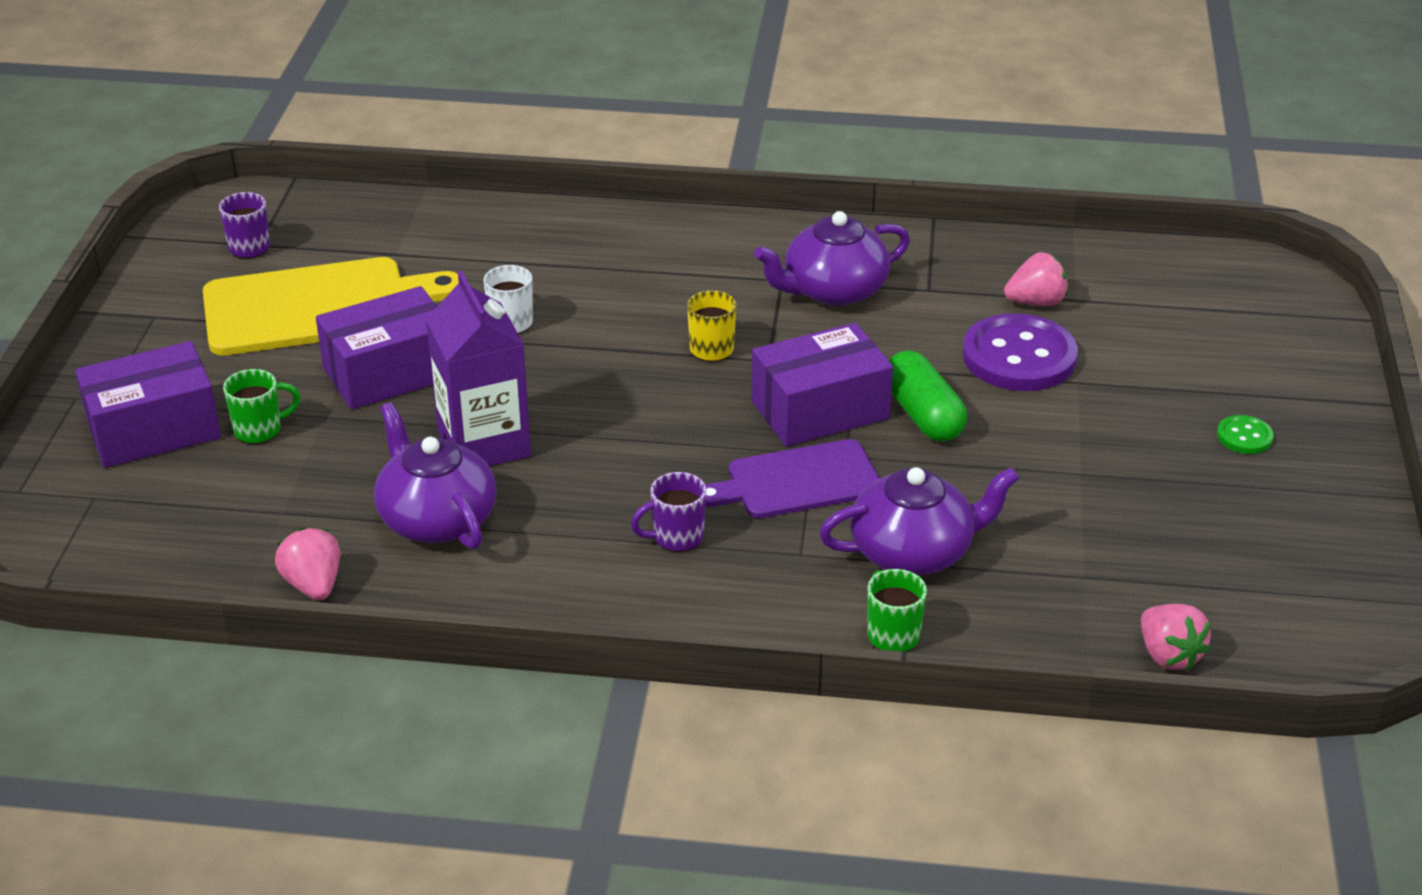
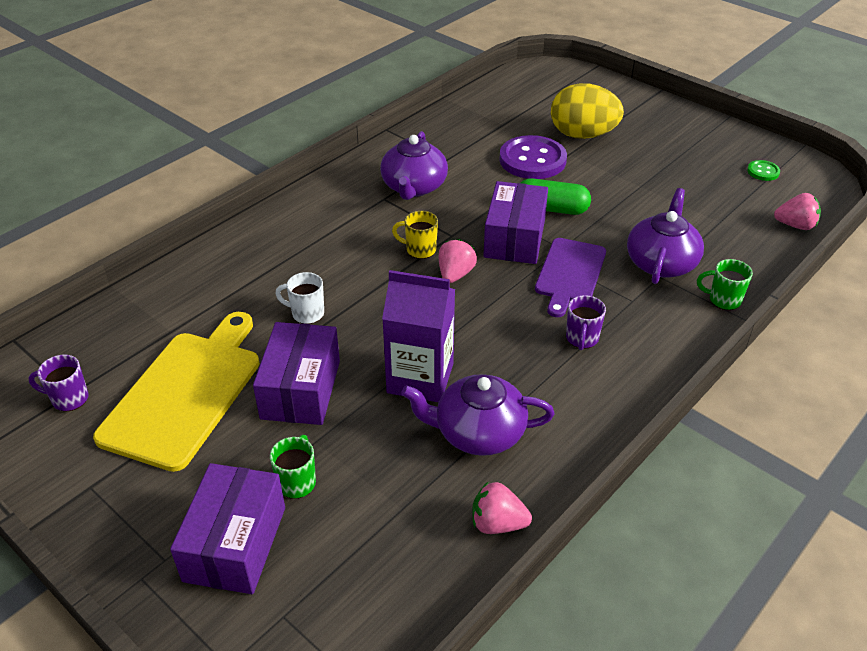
camera: 55 degrees left, 5 degrees up
(1036, 302) = (493, 135): pink strawberry -> pink strawberry (455, 274)
(1144, 376) = (582, 135): none -> yellow egg
(1244, 436) = (653, 132): green button -> green button (763, 171)

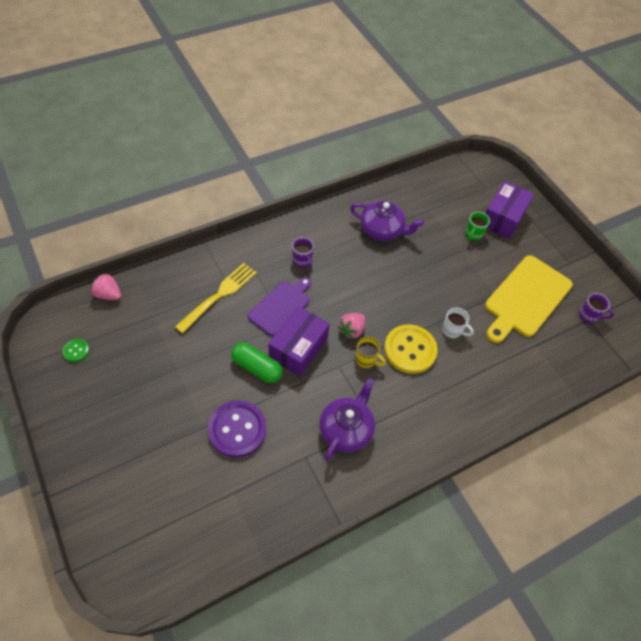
camera: 165 degrees left, 15 degrees up
(300, 389) = (464, 281): purple box -> none
(364, 275) = (410, 350): none -> yellow button
(420, 378) = (399, 267): purple carton -> none
(497, 524) = (391, 191): pink strawberry -> none
(582, 135) = (175, 449): yellow egg -> none
(582, 339) = (302, 261): purple mug -> purple mug turned 120 degrees clockwise
(661, 262) = (219, 295): purple teapot -> yellow fork
(723, 300) = (206, 258): green mug -> none

